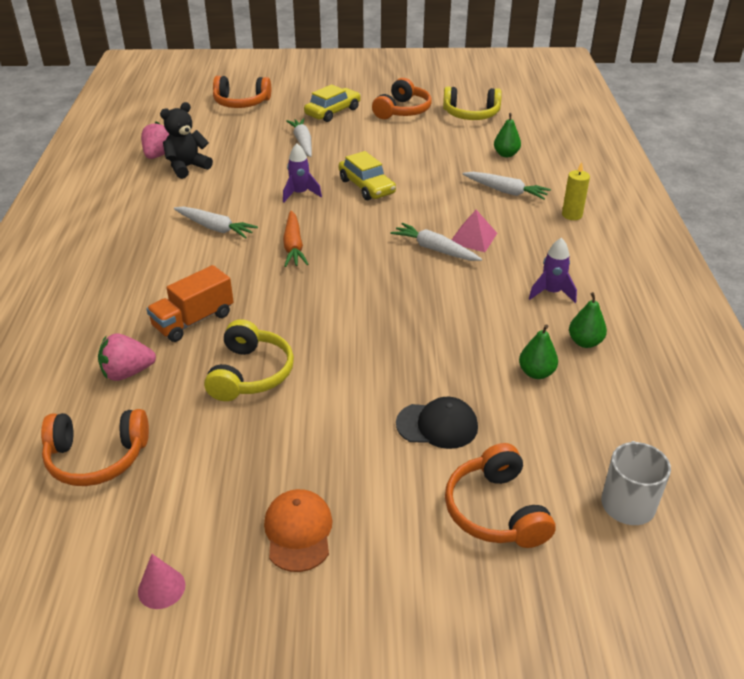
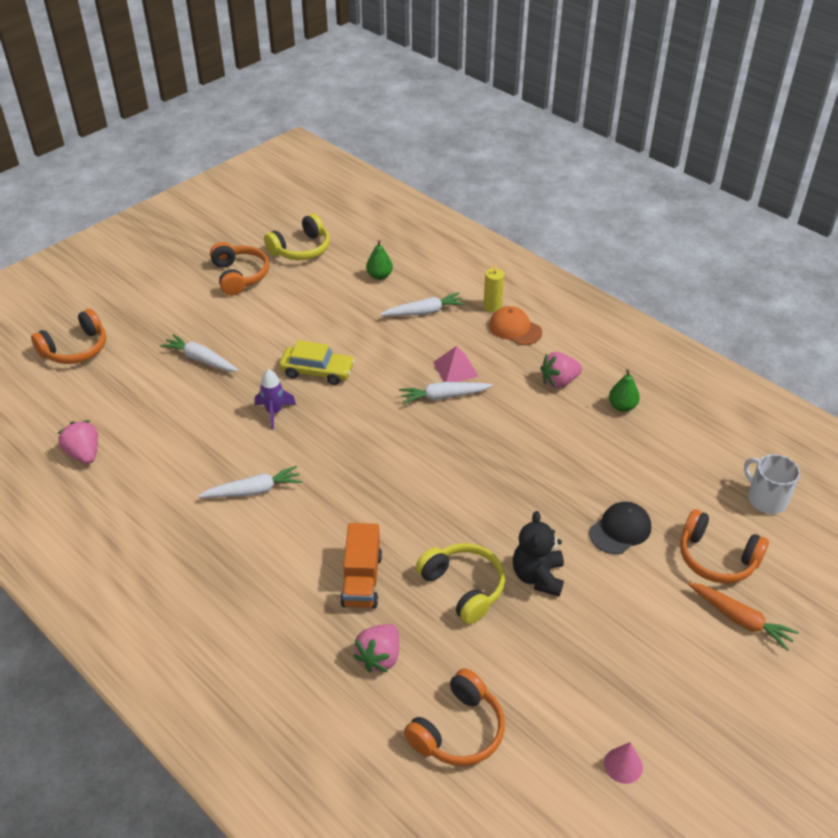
camera: 45 degrees left, 5 degrees up
(187, 167) = (133, 449): black teddy bear -> black teddy bear (538, 576)
(293, 246) = (340, 463): orange carrot -> orange carrot (740, 619)
(298, 532) = (643, 663): orange cap -> orange cap (515, 329)
(333, 112) = (180, 311): yellow car -> none
(536, 373) = (624, 449): green pear -> none
(551, 293) = (559, 381): purple rocket -> pink strawberry

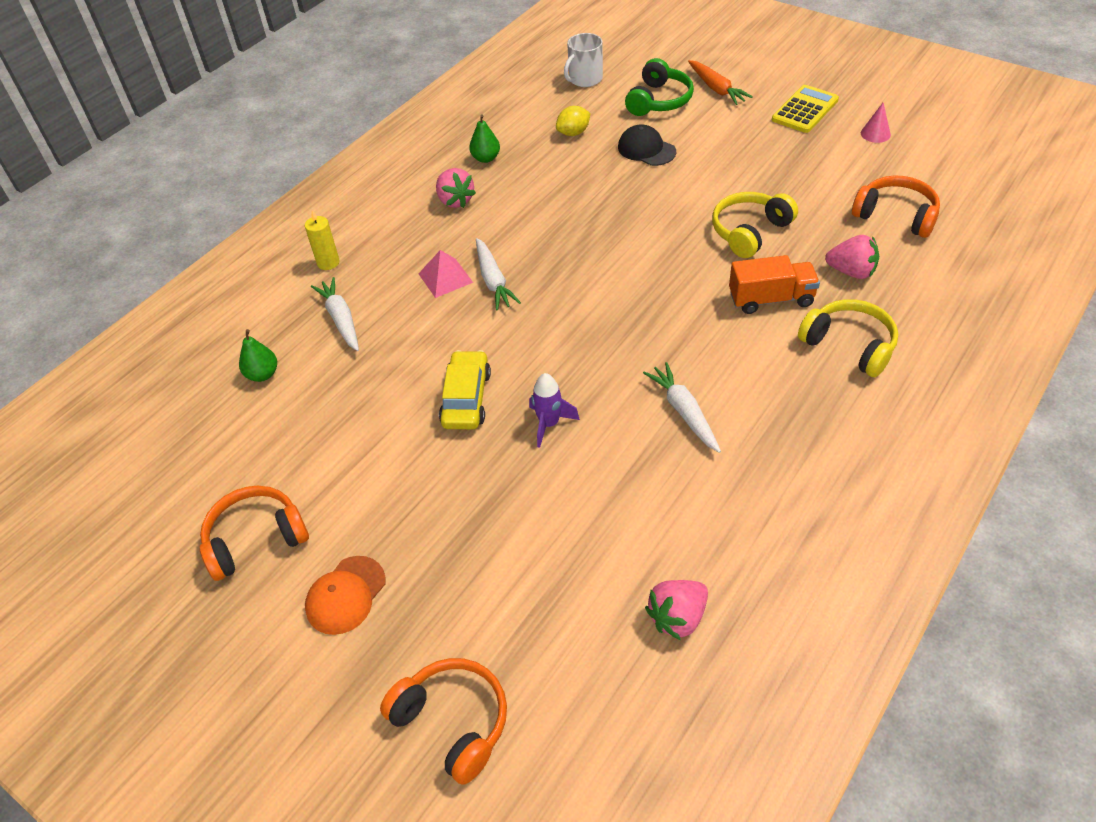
camera: 95 degrees left, 5 degrees up
(201, 359) = (458, 533): white carrot -> none
(301, 249) = (190, 476): yellow headphones -> yellow headphones (849, 345)
(515, 329) = (369, 240): orange cap -> orange cap (345, 595)
(538, 576) = (718, 190): black teddy bear -> none
(658, 475) = (573, 133): none -> yellow lemon
(684, 701) = (805, 110): none -> yellow calculator
(716, 558) = (659, 100): orange headphones -> green headphones
(740, 619) = (716, 88): orange carrot -> orange carrot turned 120 degrees clockwise

